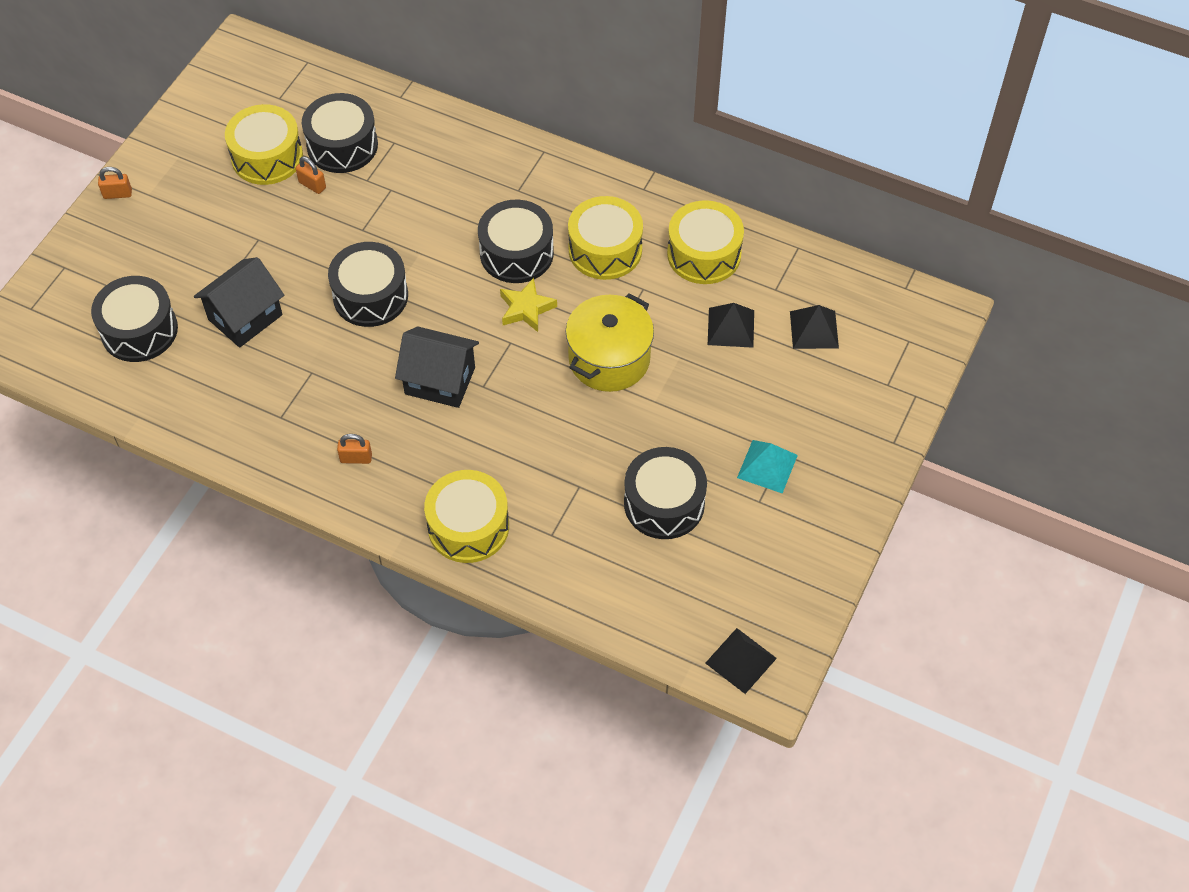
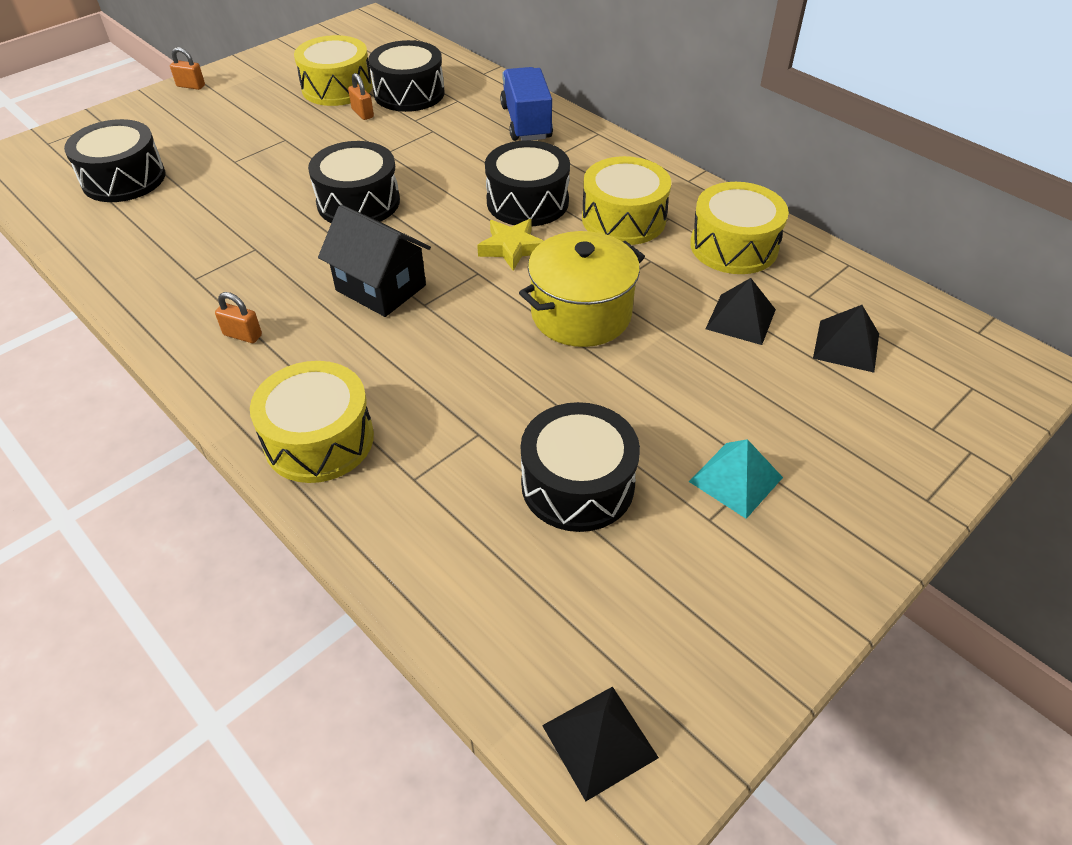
camera: 20 degrees right, 10 degrees down
(245, 317) = (227, 191): black house -> none
(472, 155) = (526, 122): none -> blue truck

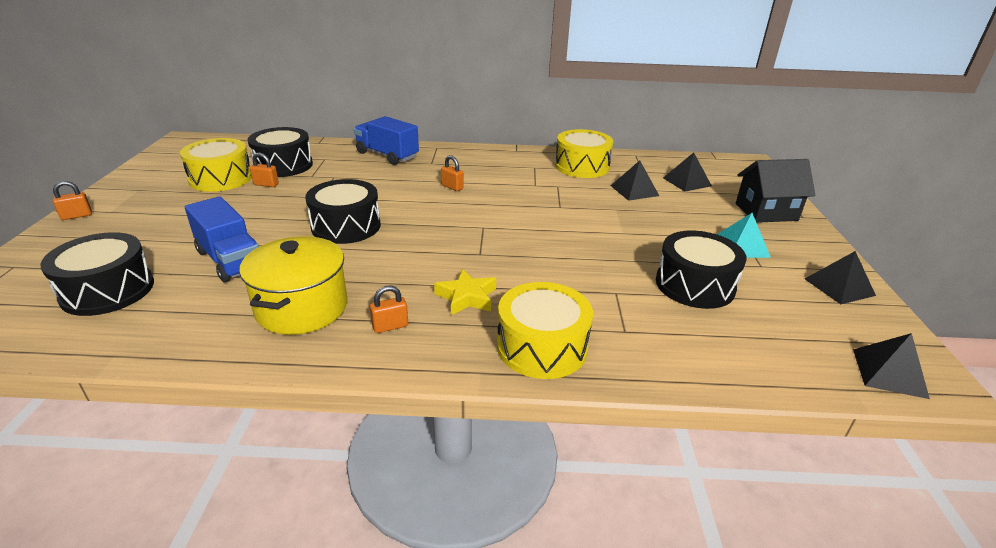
camera: 45 degrees left, 15 degrees down
(228, 193) = (230, 260): none -> blue truck
(381, 288) = (439, 258): black house -> black house (766, 212)
(512, 248) = (481, 209): yellow star -> yellow star (467, 297)
(527, 202) = (452, 187): black drum -> orange padlock
(581, 314) = (567, 220): yellow pot -> yellow pot (302, 308)
(623, 219) = (514, 175): yellow drum -> none
(760, 617) = (839, 287): none -> black pyramid

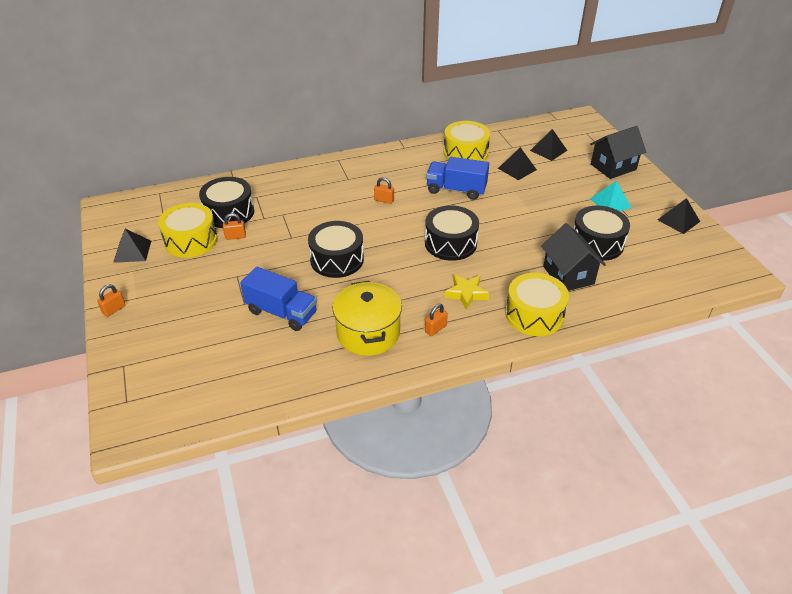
camera: 20 degrees left, 10 degrees up
(108, 290) = (220, 361): black drum -> black drum (450, 243)
(387, 155) = (305, 179): blue truck -> blue truck (456, 190)
(627, 311) = (568, 275): none -> black house
(889, 373) = (721, 274): black pyramid -> black pyramid (132, 251)

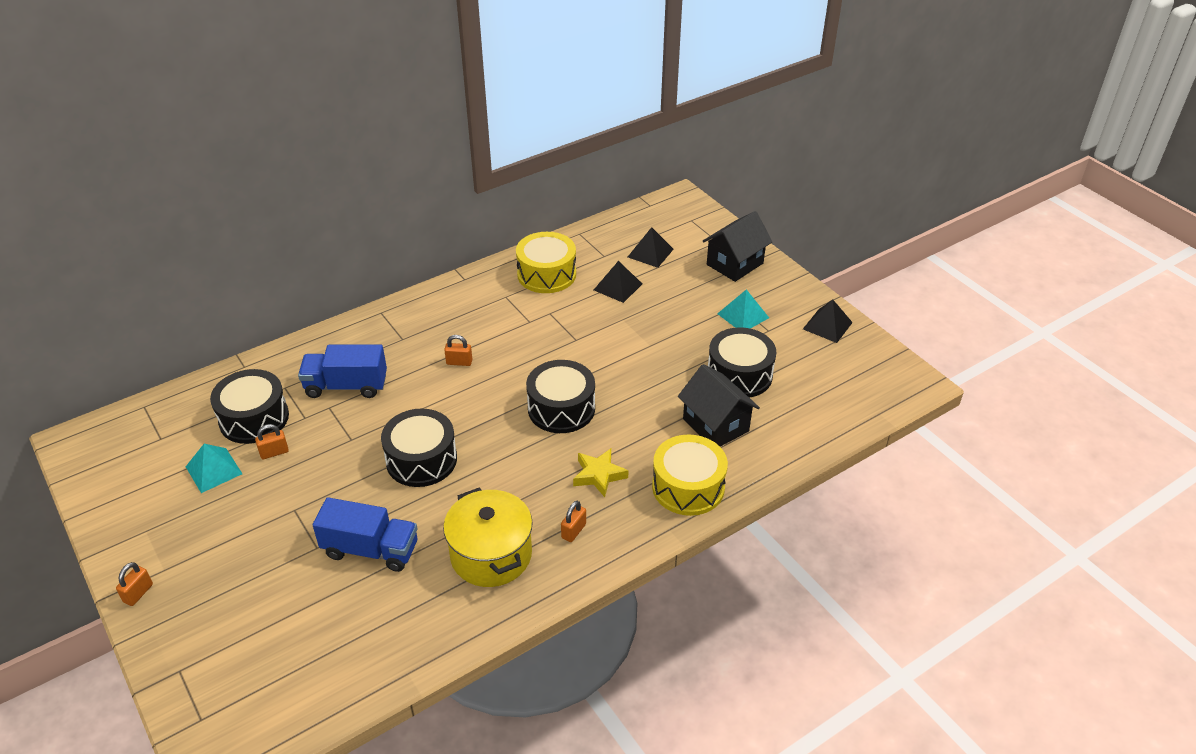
camera: 15 degrees left, 0 degrees up
(132, 251) = (135, 502): black pyramid -> none
(191, 240) = (213, 470): yellow drum -> turquoise pyramid
(456, 190) = (548, 330): blue truck -> blue truck (346, 386)

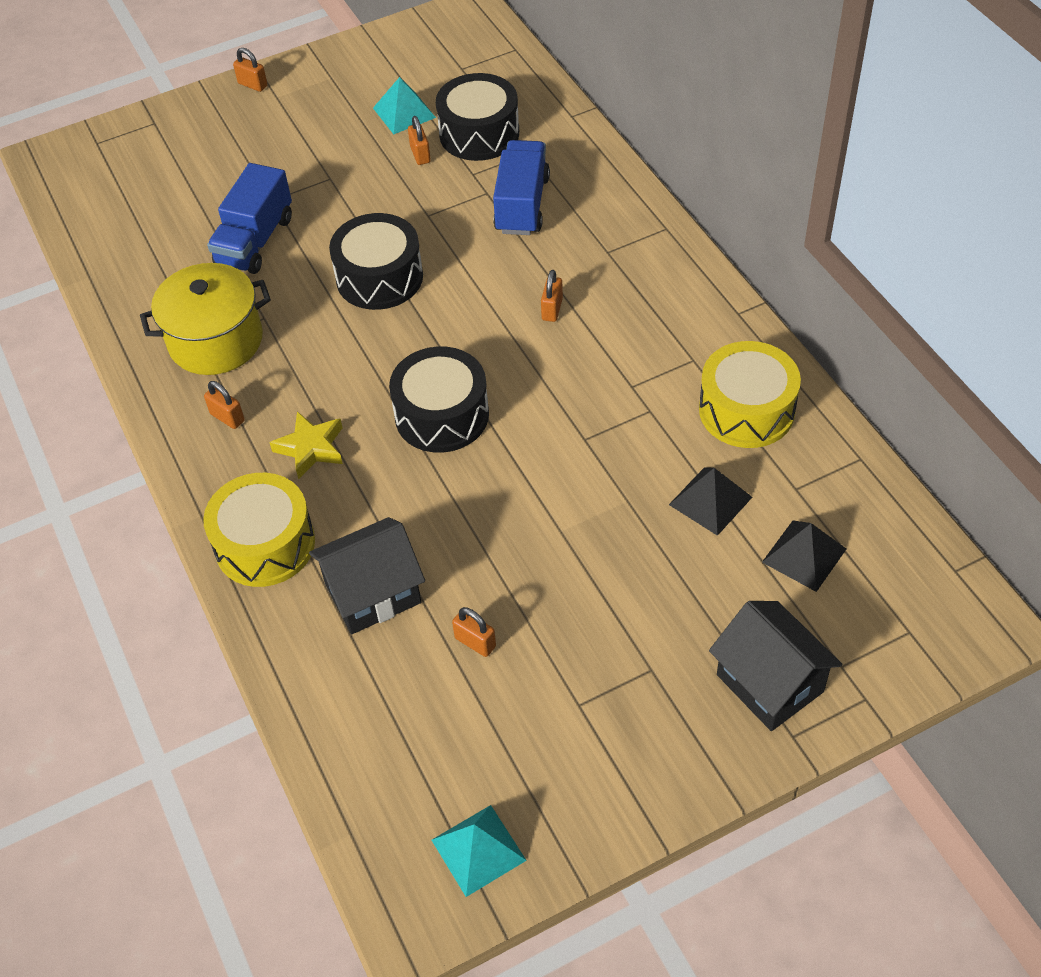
camera: 100 degrees right, 10 degrees up
(739, 375) = (475, 642): black drum -> orange padlock
(743, 315) = (621, 672): turquoise pyramid -> turquoise pyramid (478, 849)
(827, 325) = (581, 804): black pyramid -> none

